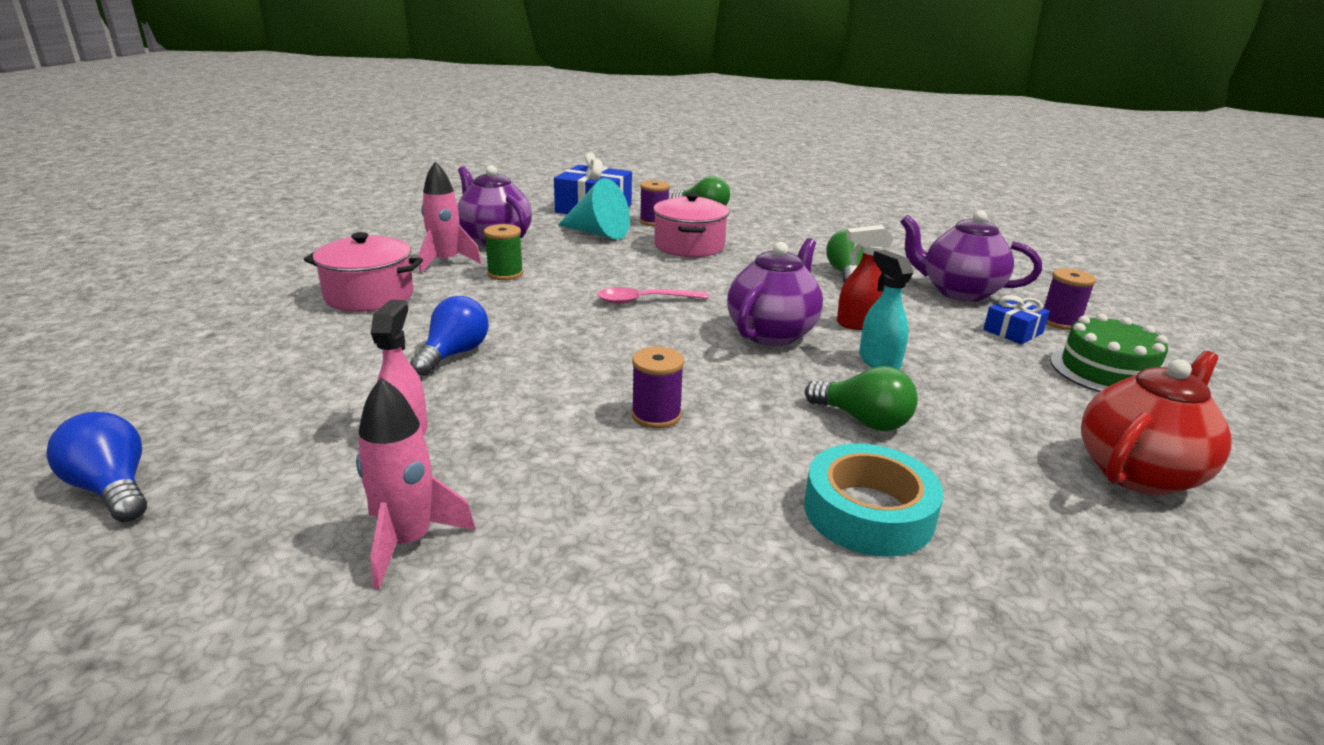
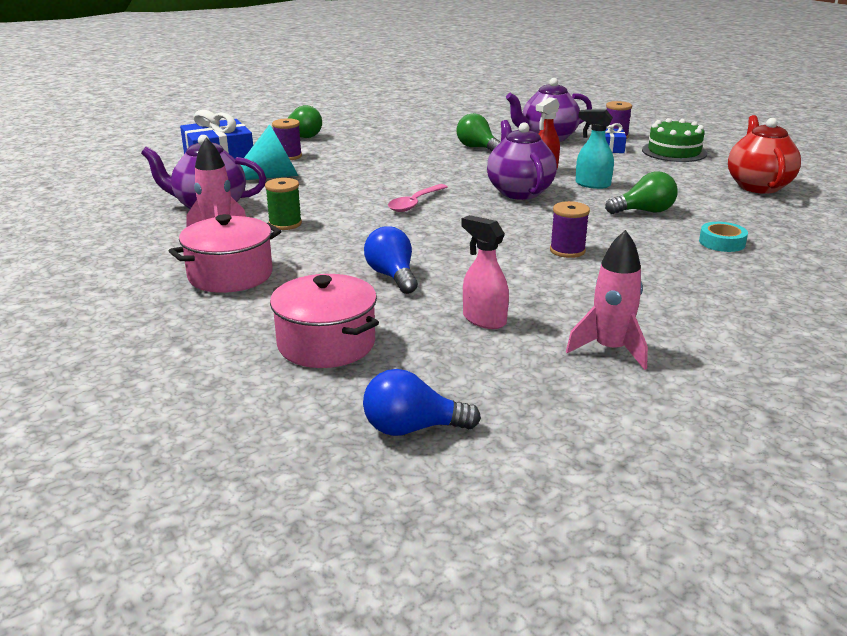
camera: 45 degrees left, 0 degrees up
(689, 246) = (354, 163): pink pot -> pink pot (326, 344)
(868, 512) = (722, 242): turquoise tape -> turquoise tape, size x0.60

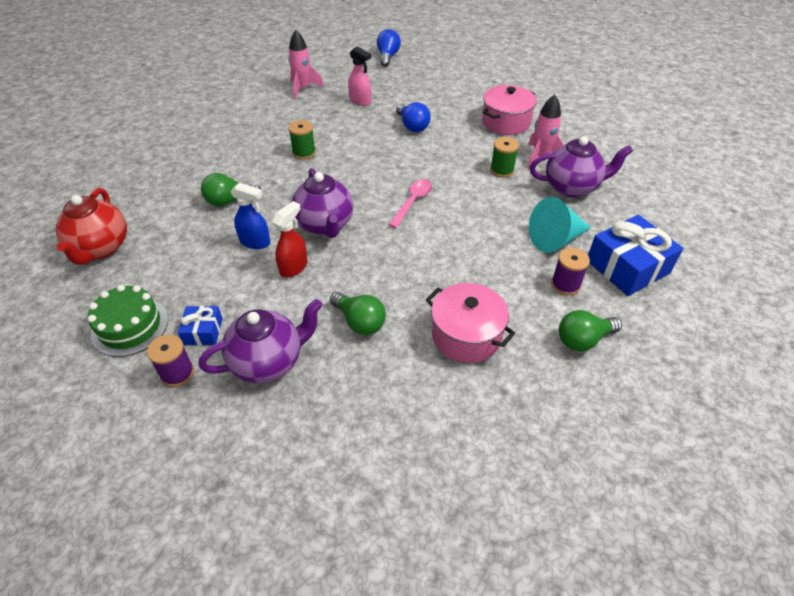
camera: 175 degrees right, 20 degrees up
(326, 344) = (433, 85): pink pot -> pink pot (466, 335)
(412, 428) = (388, 56): blue light bulb -> blue light bulb turned 75 degrees counterclockwise
(567, 251) = (304, 153): purple spool -> green spool
(592, 184) = (255, 242): turquoise spray bottle -> blue spray bottle
(722, 242) = (195, 166): turquoise tape -> none

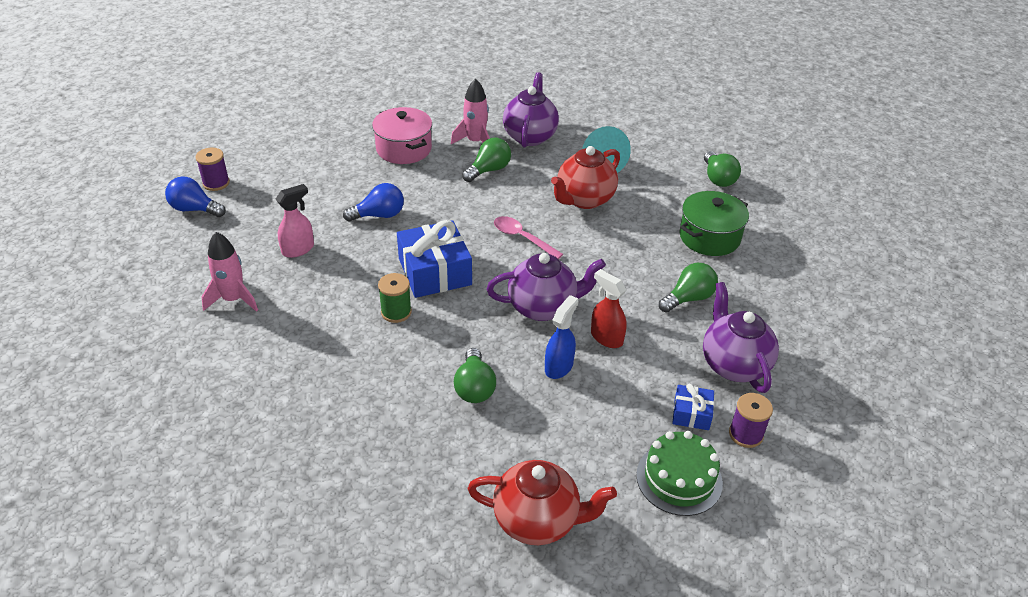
camera: 80 degrees left, 5 degrees down
(466, 335) = (709, 237): pink pot -> green pot
(487, 234) = (584, 199): none -> red teapot
(502, 170) = (489, 170): green spool -> green light bulb
(565, 285) = (657, 172): purple spool -> purple spool (216, 183)
(627, 267) = (641, 136): blue gift -> blue gift (435, 272)

